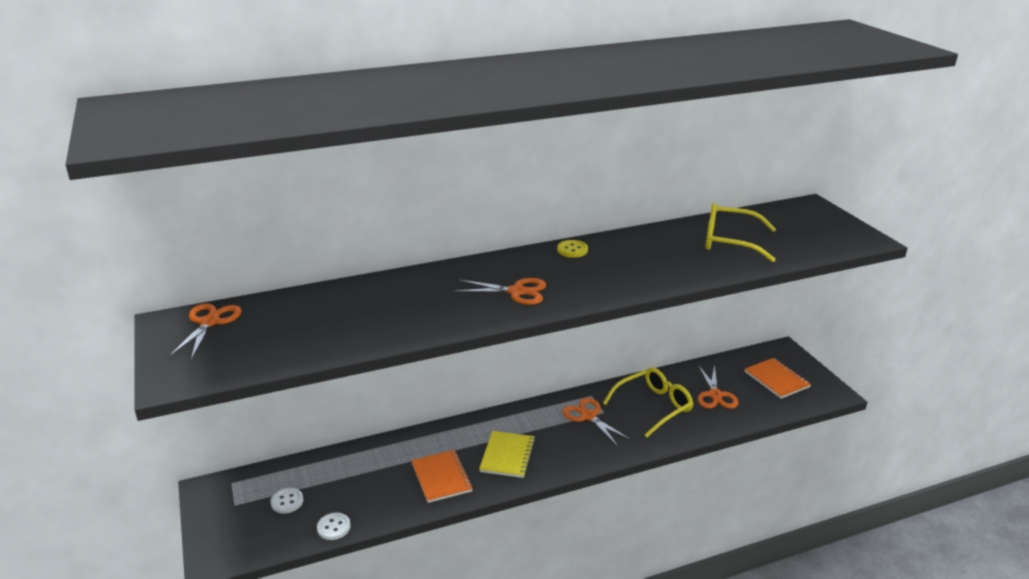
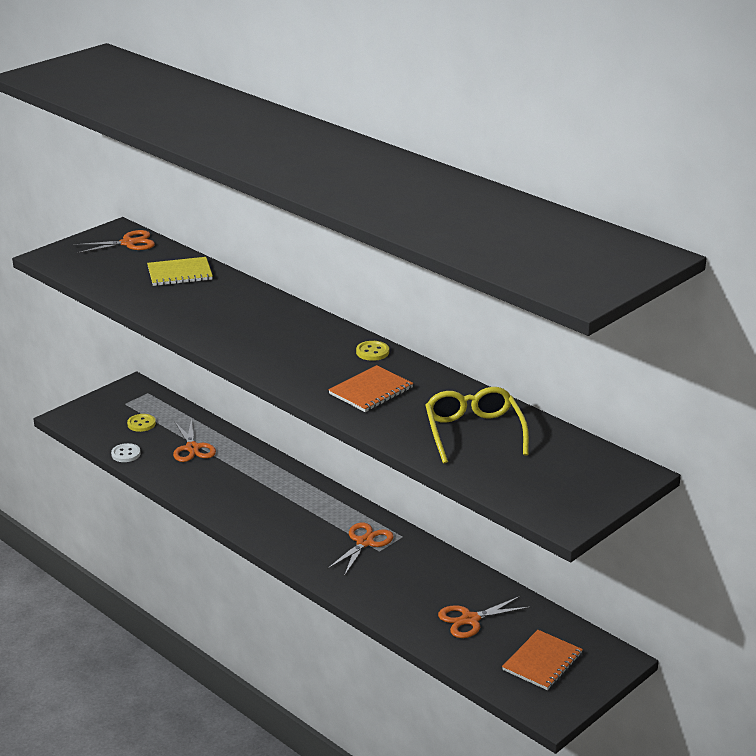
camera: 65 degrees right, 0 degrees up
(287, 502) = (141, 424): white button -> yellow button
(441, 477) = (216, 485): orange notebook -> orange notebook (371, 391)
(507, 455) = (269, 511): yellow notebook -> yellow notebook (180, 273)
(516, 292) = (267, 344): orange scissors -> orange scissors (192, 448)
(653, 406) = (414, 580): yellow glasses -> none

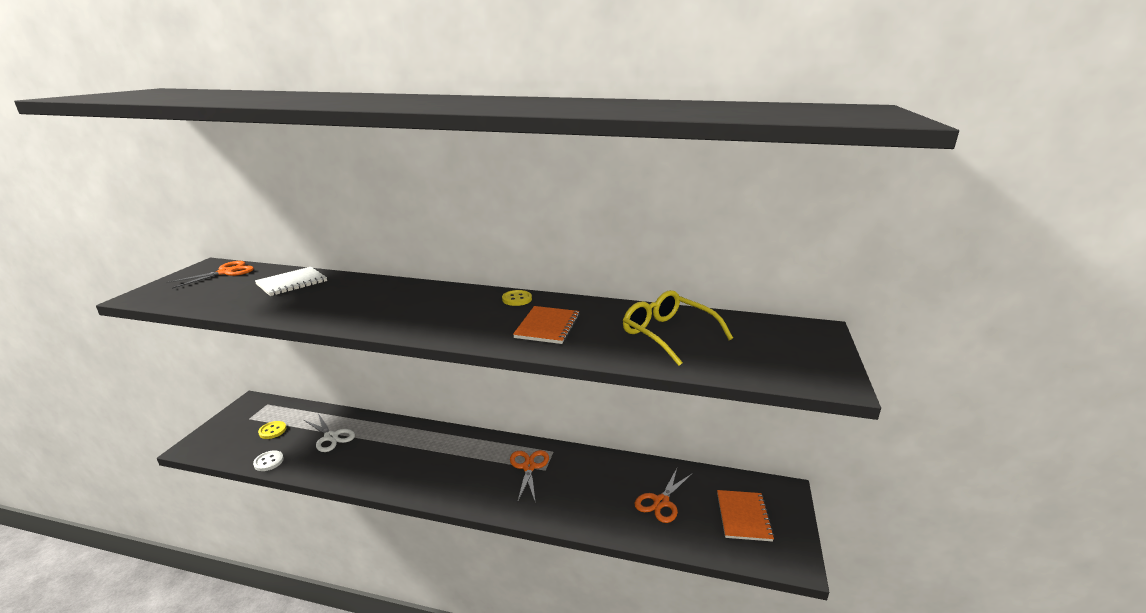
camera: 30 degrees left, 5 degrees down
(180, 273) = (292, 283): yellow notebook -> white notebook
(192, 448) = (331, 437): orange scissors -> white scissors

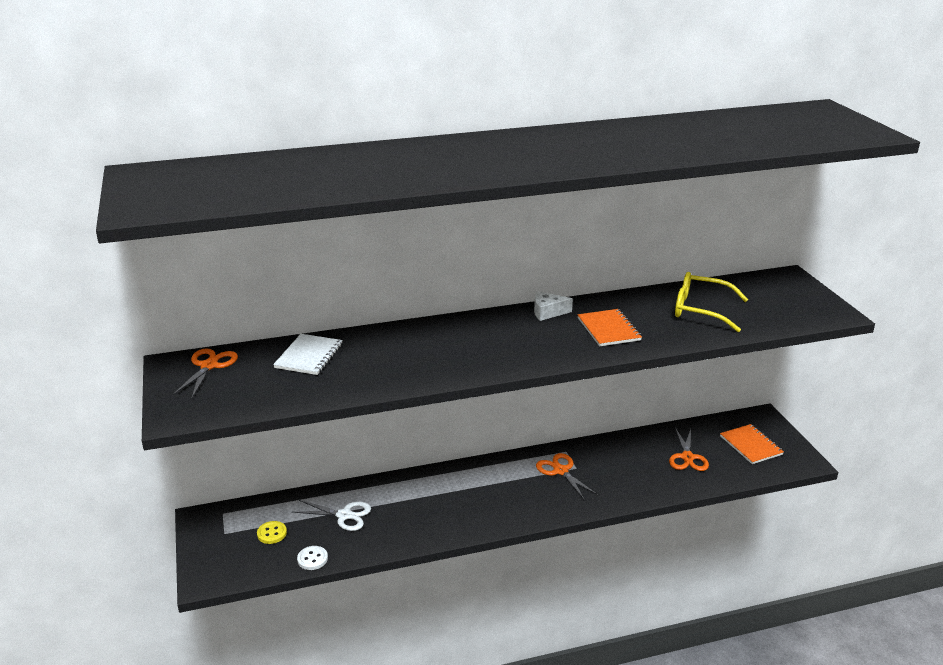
camera: 30 degrees left, 5 degrees up
(517, 299) = (547, 312): yellow button -> white cheese

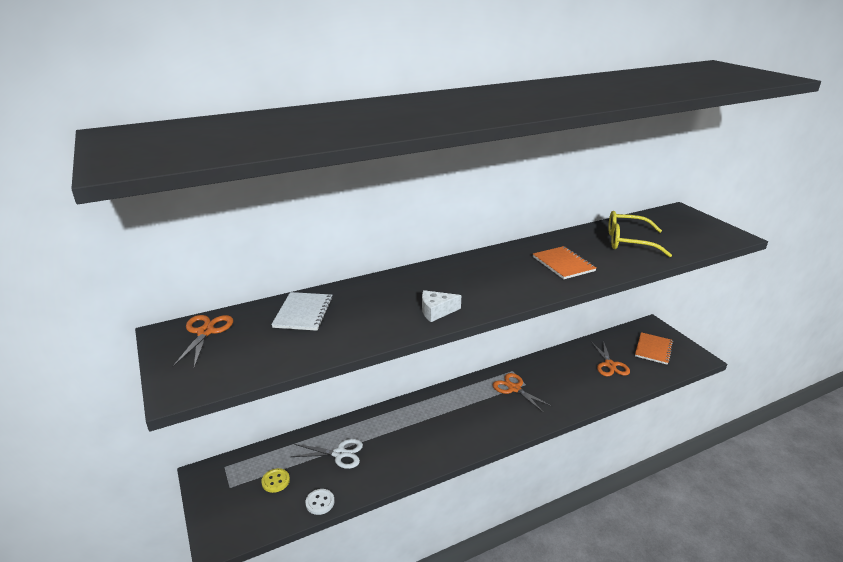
camera: 10 degrees left, 0 degrees up
(547, 312) = (504, 254): white cheese -> white cheese (436, 311)
(751, 445) = (653, 349): orange notebook -> orange notebook turned 60 degrees clockwise

